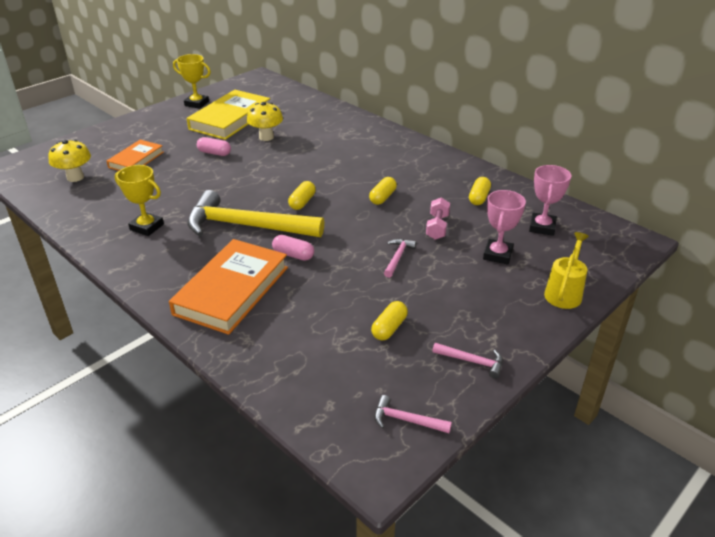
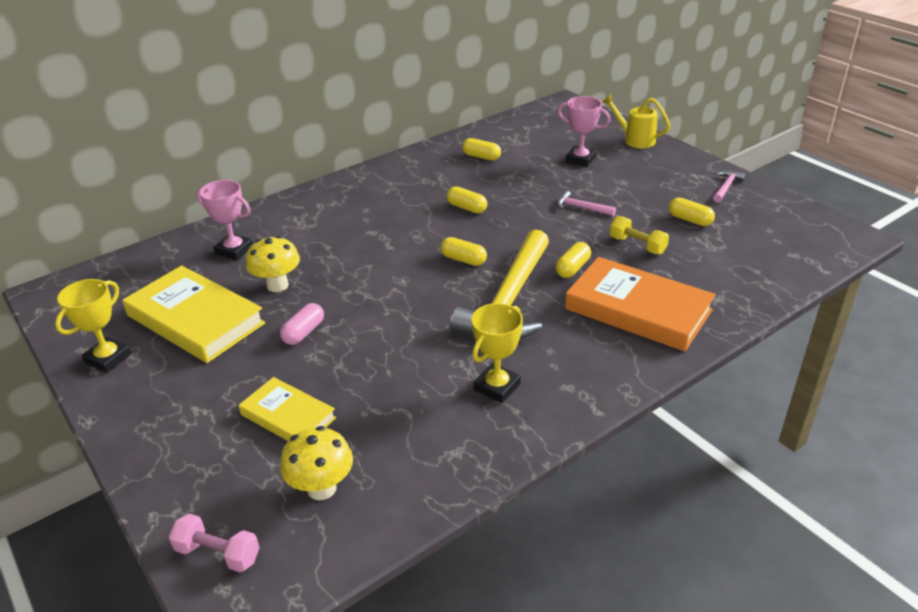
camera: 80 degrees left, 0 degrees up
(136, 160) = (288, 416): orange book -> yellow book
(293, 255) = (572, 268): pink capsule -> yellow capsule
(334, 291) = (637, 245): none -> yellow dumbbell
(406, 420) = (800, 221): pink hammer -> none
(437, 227) = (530, 183): pink dumbbell -> pink dumbbell (218, 553)
(542, 227) = (539, 135): pink trophy -> pink trophy (234, 250)

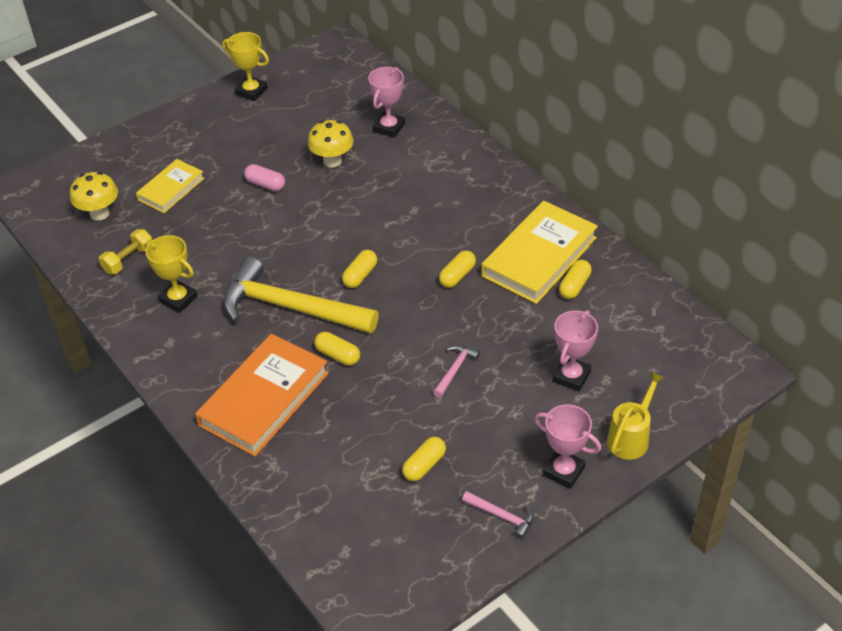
camera: 90 degrees right, 10 degrees up
(195, 319) = (291, 124): yellow book -> yellow book (539, 257)
(218, 553) = (61, 176): pink dumbbell -> none
(637, 245) = (375, 411): yellow dumbbell -> yellow dumbbell (128, 260)
(674, 164) = (563, 471): none -> pink trophy

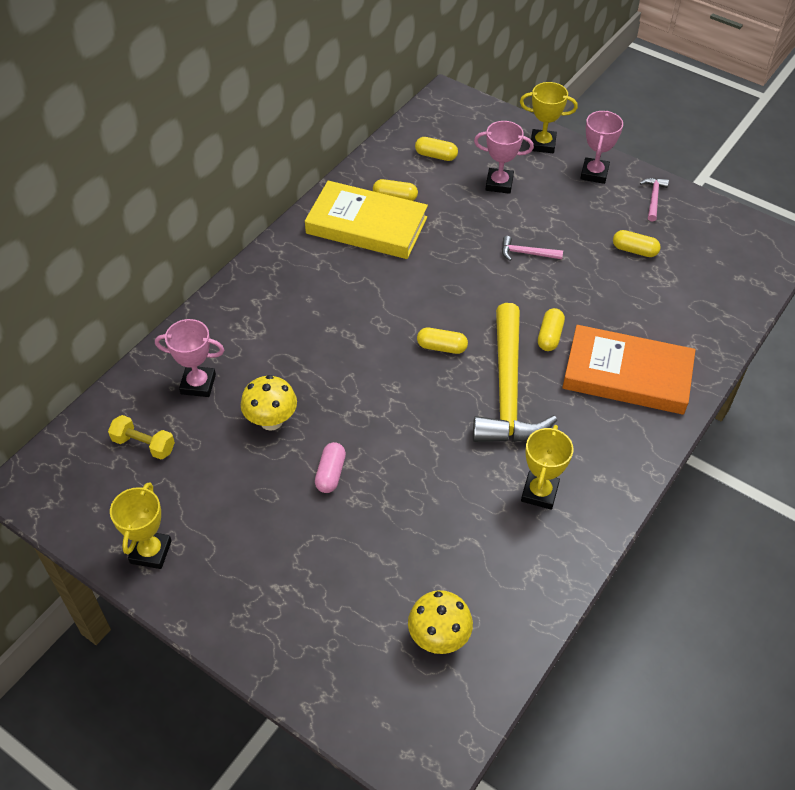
camera: 110 degrees left, 5 degrees up
(128, 260) = (503, 568): yellow dumbbell -> yellow dumbbell (144, 445)
(171, 189) = (368, 572): yellow book -> none
(457, 276) = (413, 276): yellow capsule -> yellow capsule (436, 156)
(631, 437) = (542, 144): yellow watering can -> yellow trophy

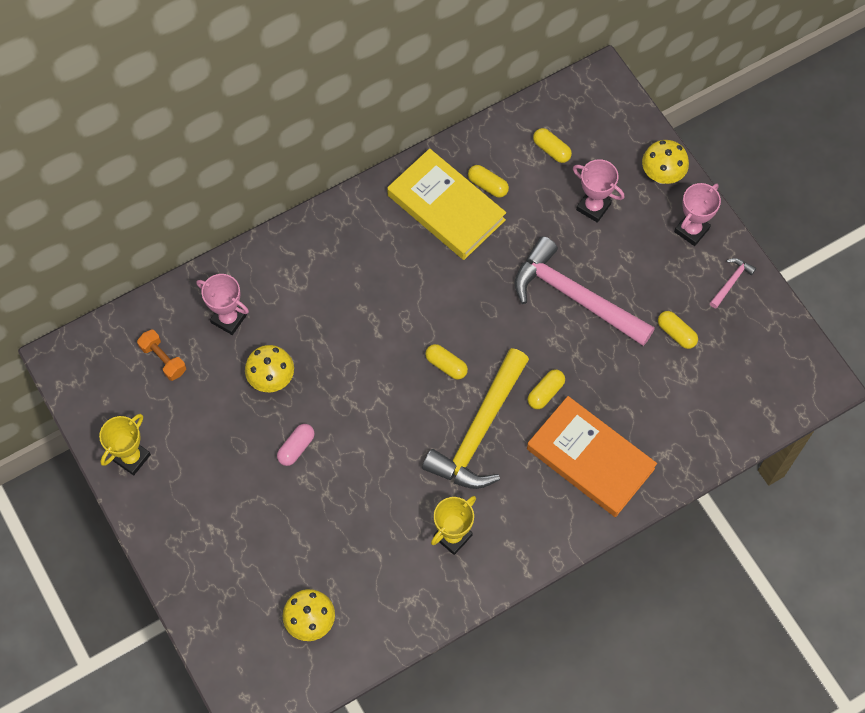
camera: 25 degrees right, 15 degrees up
(144, 445) = (163, 359): yellow dumbbell -> orange dumbbell
(526, 253) = (574, 297): pink hammer -> pink hammer, size x2.46
(542, 144) = (662, 175): yellow trophy -> yellow mushroom

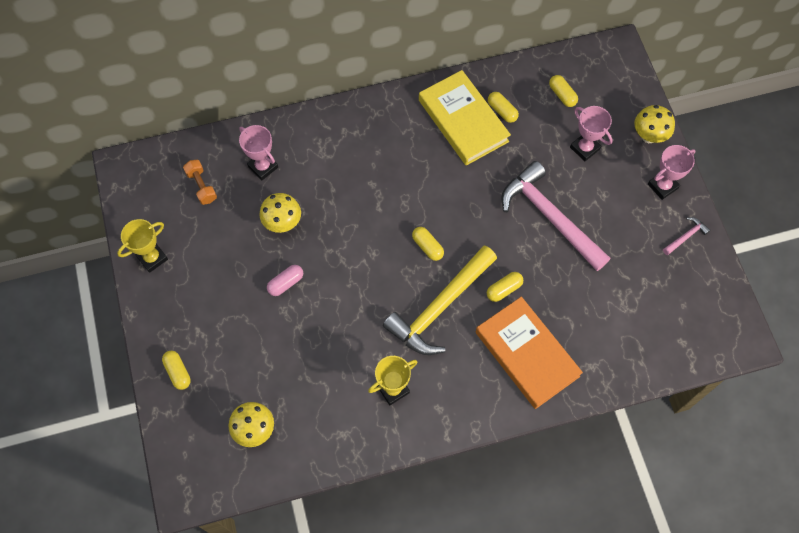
camera: 15 degrees right, 0 degrees up
(676, 333) = (627, 267): yellow capsule -> yellow capsule (178, 372)

